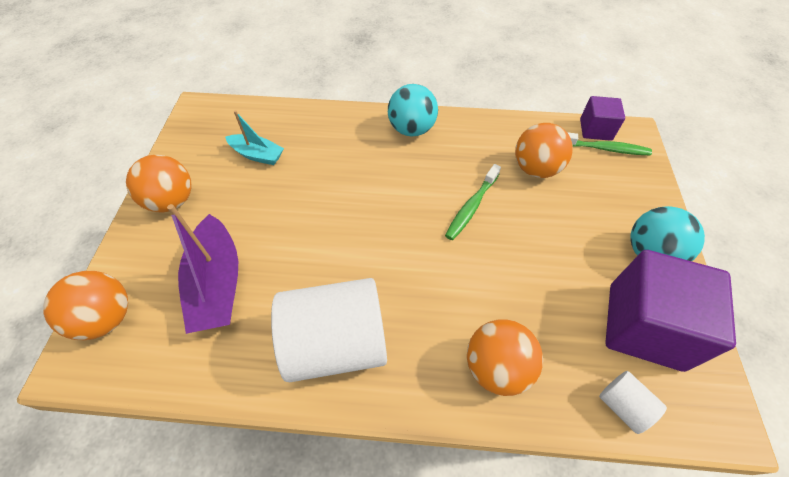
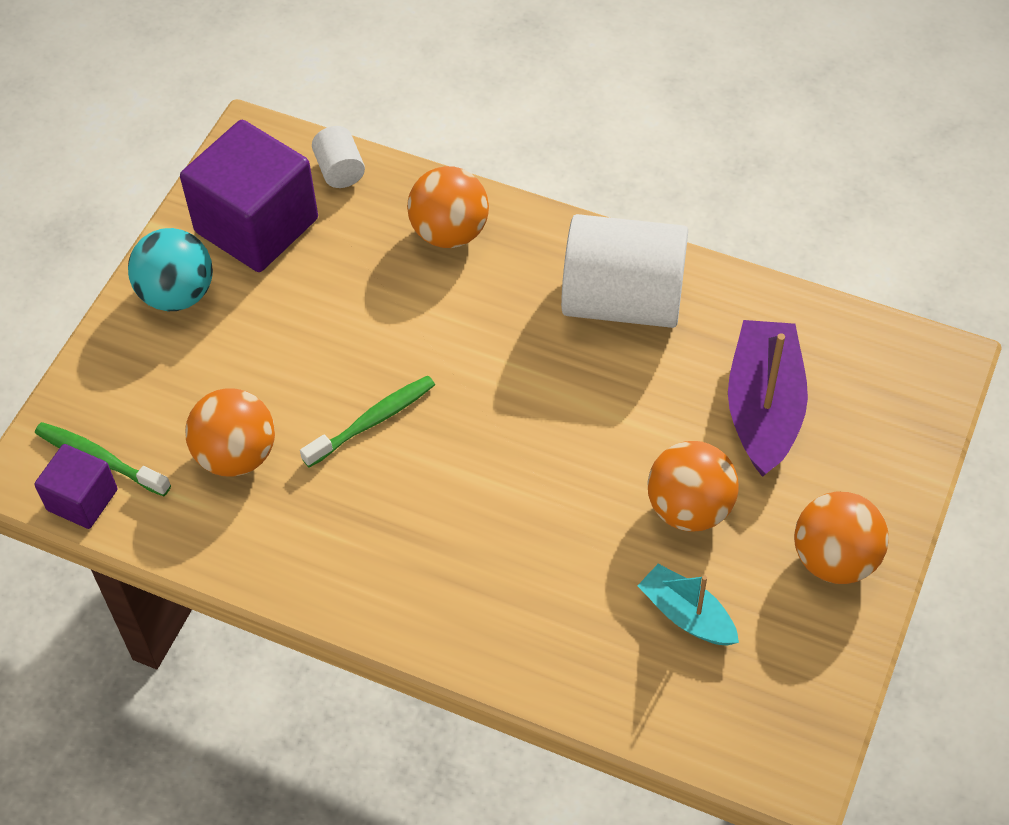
camera: 160 degrees left, 0 degrees up
(107, 318) = (908, 402): orange ball -> orange ball (689, 508)
(411, 129) = (397, 593): turquoise ball -> none

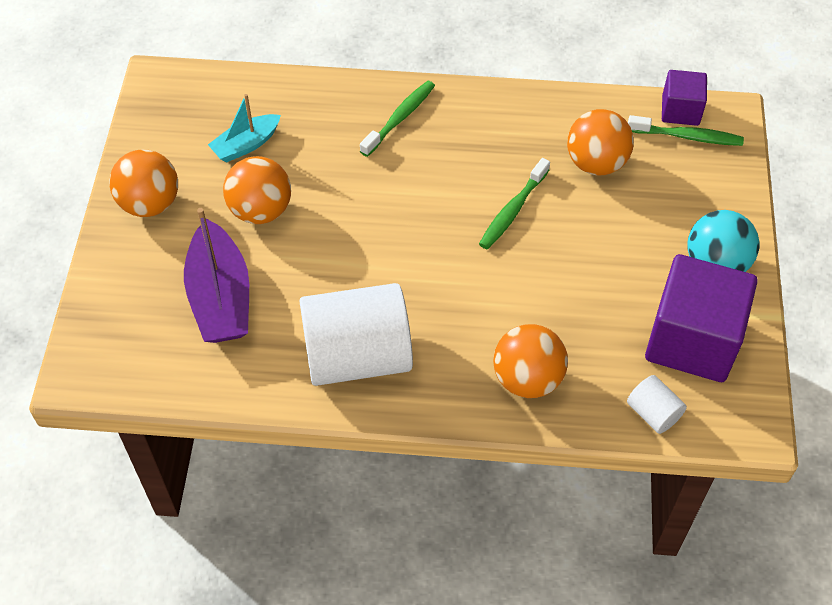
camera: 160 degrees right, 0 degrees up
(460, 597) = (400, 118): none -> green toothbrush
(686, 615) = (246, 145): turquoise boat -> turquoise boat turned 120 degrees clockwise

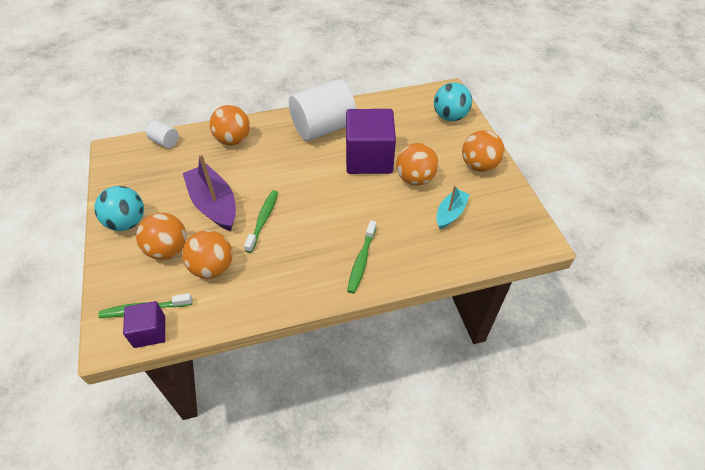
camera: 160 degrees right, 5 degrees down
(122, 312) = (450, 117): none -> turquoise ball
(220, 297) = (407, 134): purple boat -> purple boat (214, 204)
(655, 204) = (168, 250): none -> orange ball
(692, 340) = (143, 178): purple cube -> purple cube (369, 158)

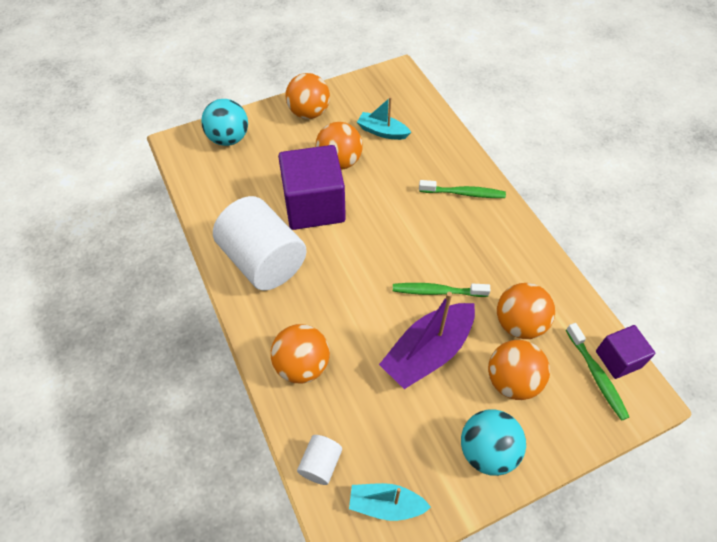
camera: 100 degrees left, 5 degrees up
(125, 167) = (386, 505): none -> turquoise boat

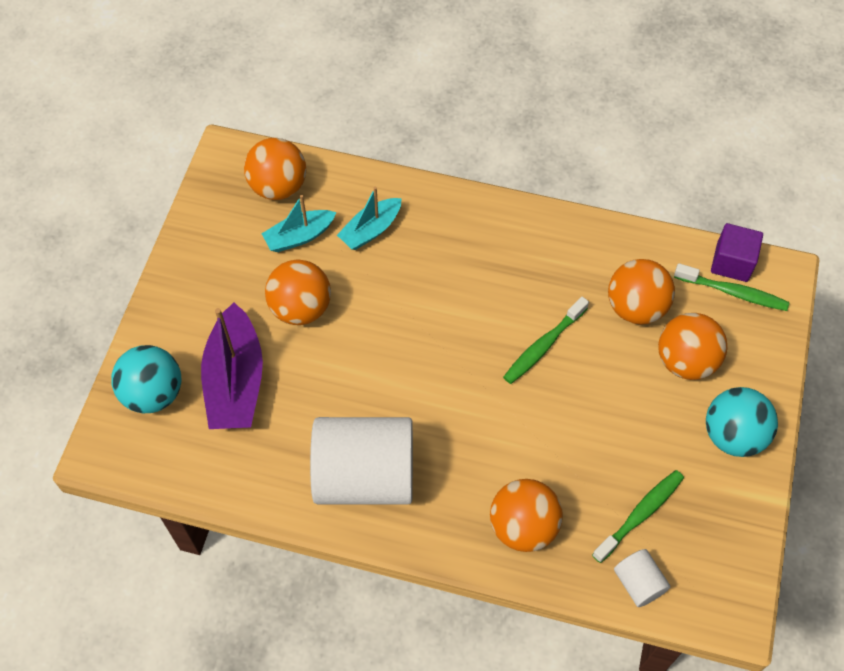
camera: 50 degrees left, 5 degrees up
(309, 113) = (198, 285): orange ball -> orange ball (278, 187)
(314, 205) = (337, 376): purple cube -> none
(386, 505) = (718, 555): turquoise boat -> turquoise boat (370, 230)
(428, 352) = (601, 405): purple boat -> purple boat (235, 381)
(464, 193) = (452, 230): green toothbrush -> green toothbrush (640, 514)

